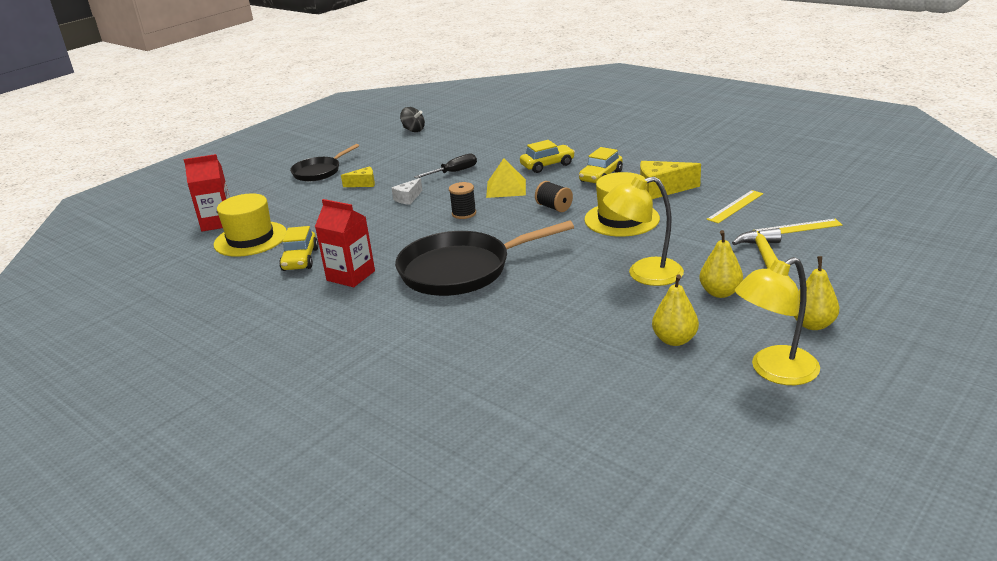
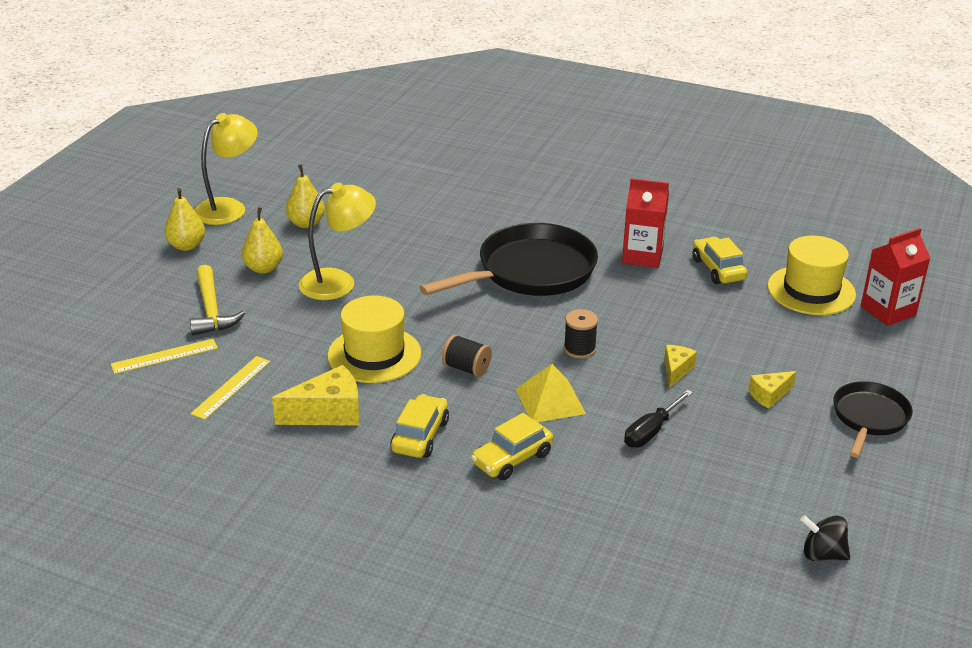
camera: 160 degrees right, 5 degrees up
(408, 198) = (676, 370): white cheese -> yellow cheese

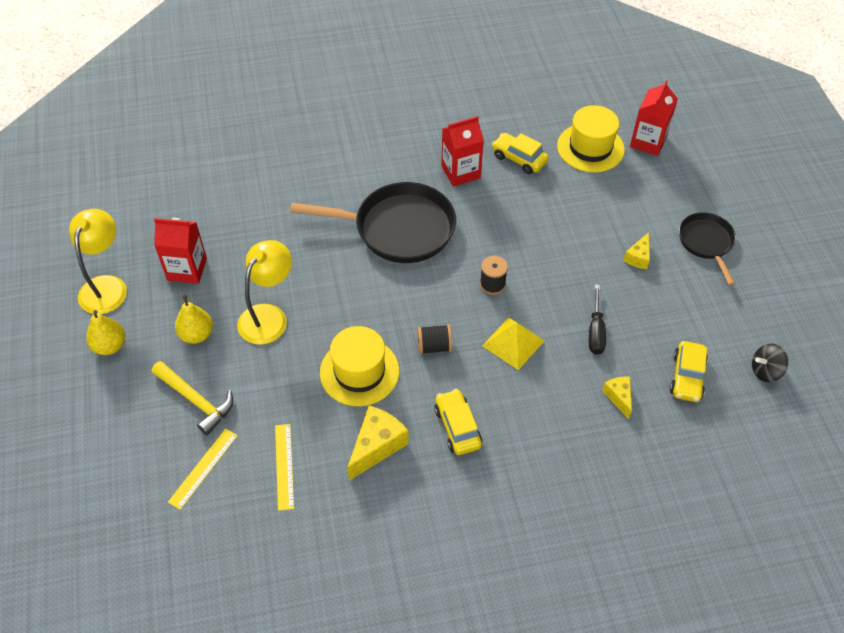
camera: 35 degrees left, 20 degrees up
(306, 223) = (187, 269): yellow pear -> red carton
(512, 459) = (533, 409): yellow car -> yellow car (687, 377)
(530, 271) = (398, 228): black pan -> black pan turned 75 degrees clockwise
(676, 370) = (567, 268): yellow cheese -> yellow cheese (618, 397)

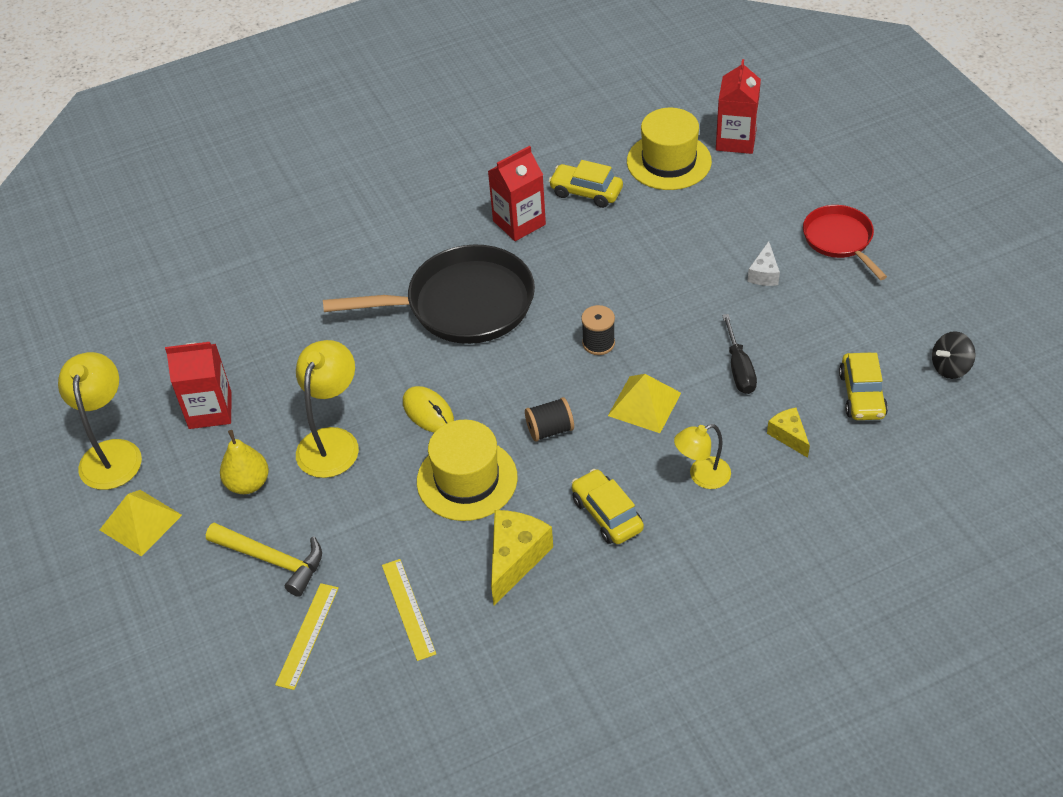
camera: 10 degrees left, 5 degrees down
(110, 346) = (140, 522): yellow pear -> yellow pyramid
(346, 309) = (428, 412): none -> yellow mouse
(540, 414) = (702, 476): none -> yellow lamp
(638, 257) = (764, 274): yellow cheese -> white cheese
(706, 243) = (840, 240): black pan -> red pan

